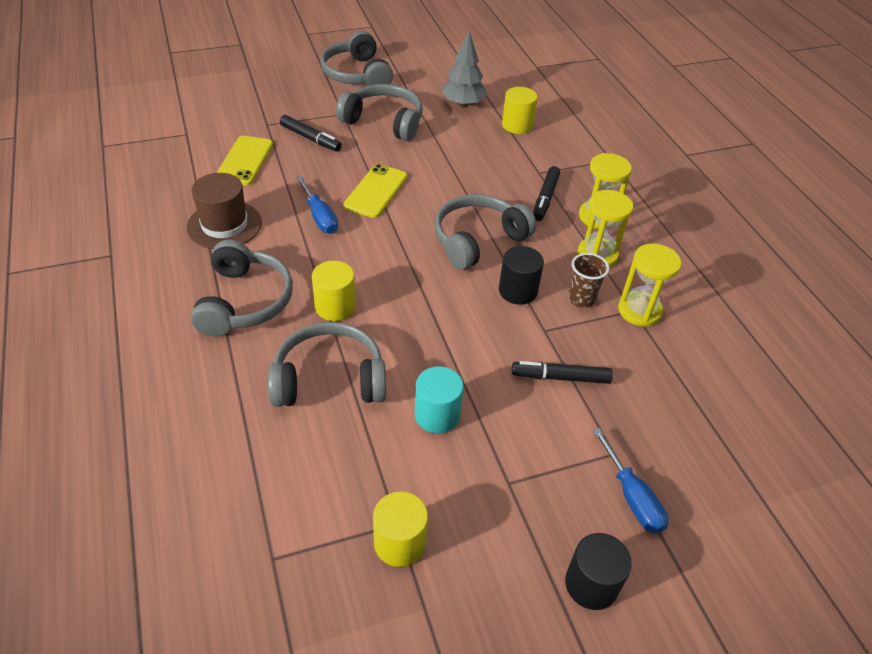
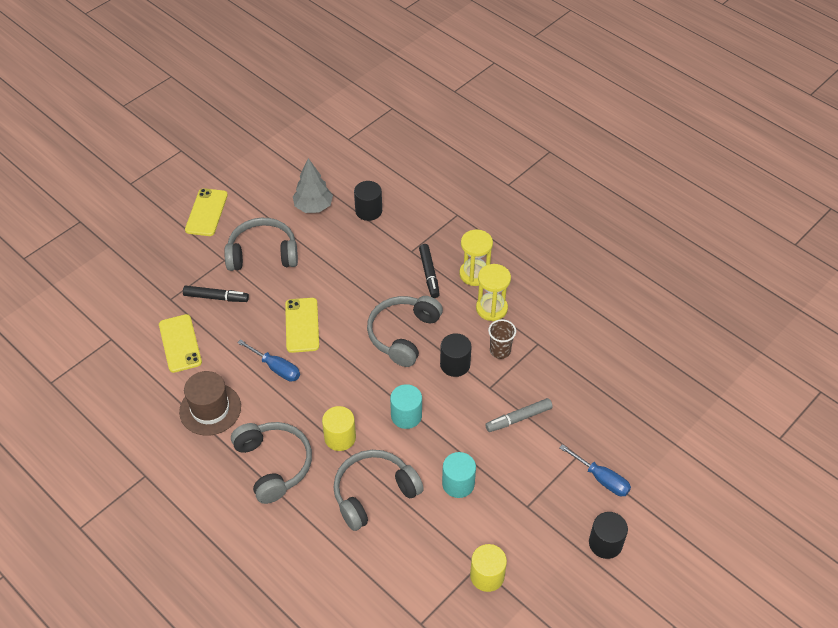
camera: 25 degrees left, 5 degrees up
(357, 74) = (206, 212): grey headphones -> yellow phone
(425, 317) = (406, 416): none -> turquoise cylinder
(517, 125) = (368, 211): yellow cylinder -> black cylinder
(560, 377) = (518, 418): black marker -> grey marker
(639, 310) = (542, 342): yellow hourglass -> none

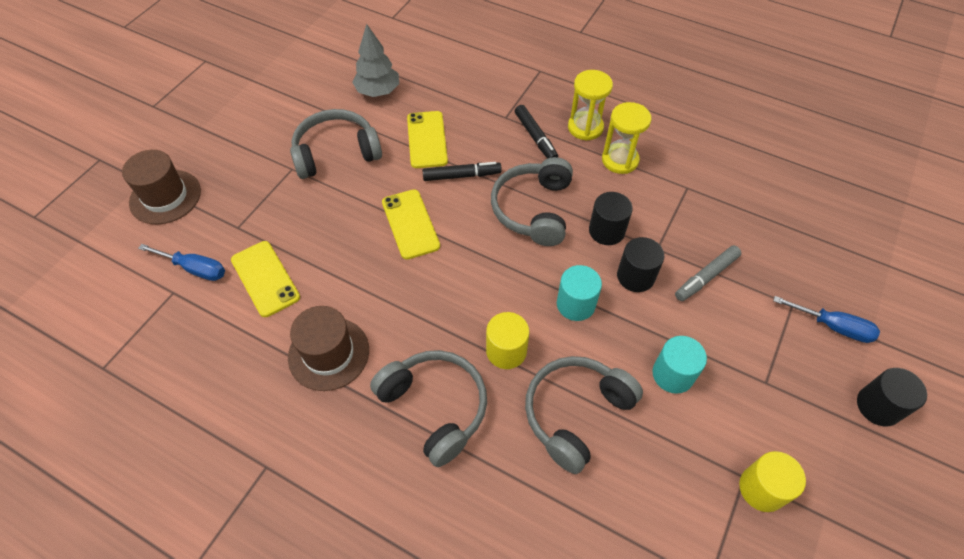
camera: 15 degrees left, 5 degrees up
(122, 263) = (165, 197): none -> brown hat
(206, 212) = (254, 120): yellow phone -> yellow phone (427, 139)
(216, 297) = (295, 213): black marker -> black marker (461, 176)
(276, 368) = (396, 282): blue screwdriver -> blue screwdriver (194, 268)
(368, 211) = (442, 84): black cylinder -> black cylinder (635, 276)
(500, 351) = (650, 204): brown cup -> none

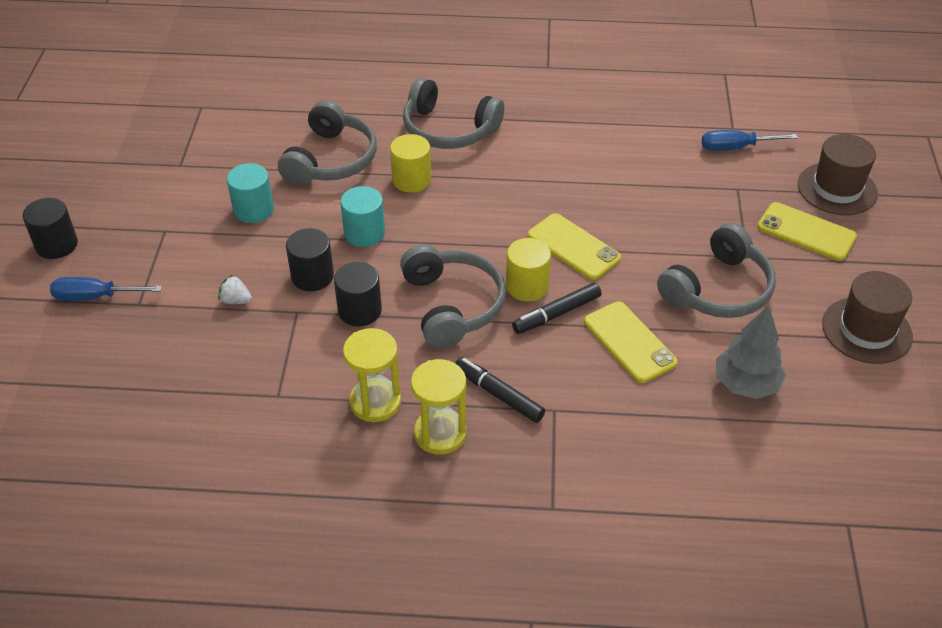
camera: 155 degrees right, 10 degrees down
(265, 278) = (666, 161): yellow phone -> yellow phone (806, 232)
(329, 353) = (561, 133): brown hat -> brown hat (866, 330)
(706, 277) = (236, 300): grey marker -> white strawberry
(762, 489) = (165, 162): yellow cylinder -> yellow cylinder (527, 286)

